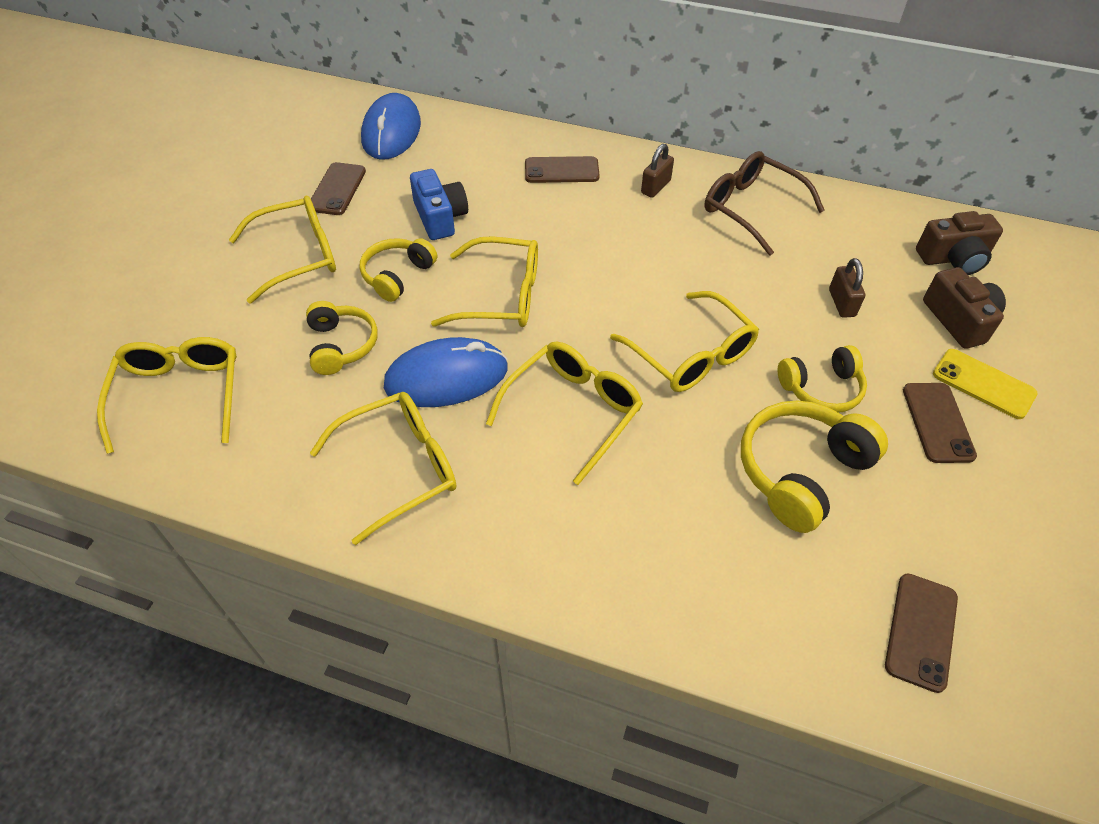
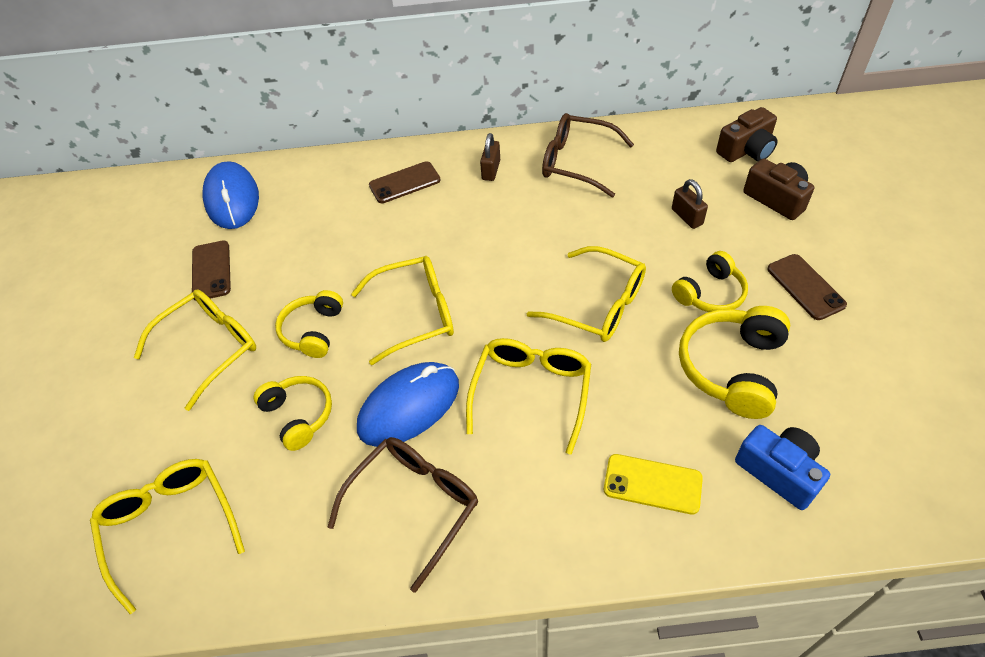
camera: 20 degrees left, 0 degrees up
(400, 468) = (414, 505): yellow glasses -> brown glasses
(440, 217) = (322, 263): blue camera -> blue camera (779, 472)
(921, 631) = (882, 457): brown phone -> none
(983, 384) = (820, 243): yellow phone -> yellow phone (652, 484)

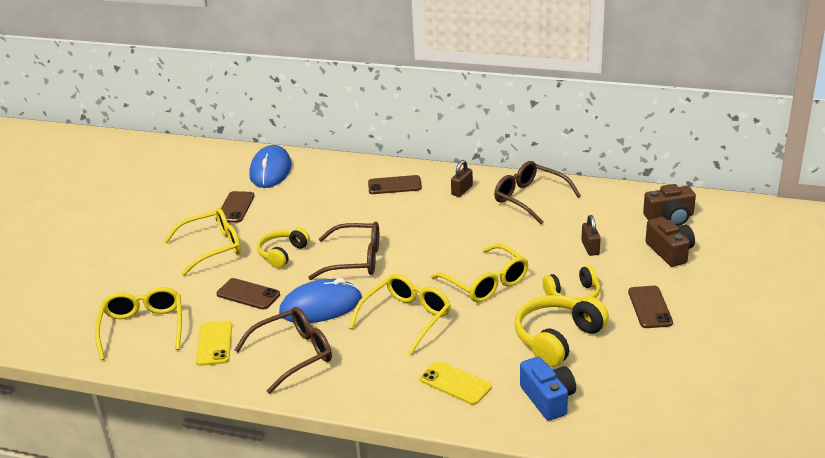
camera: 20 degrees right, 20 degrees down
(291, 521) = (214, 343): none -> yellow phone
(298, 415) = (248, 294): yellow headphones -> brown phone
(415, 314) = (355, 260): yellow glasses -> brown glasses

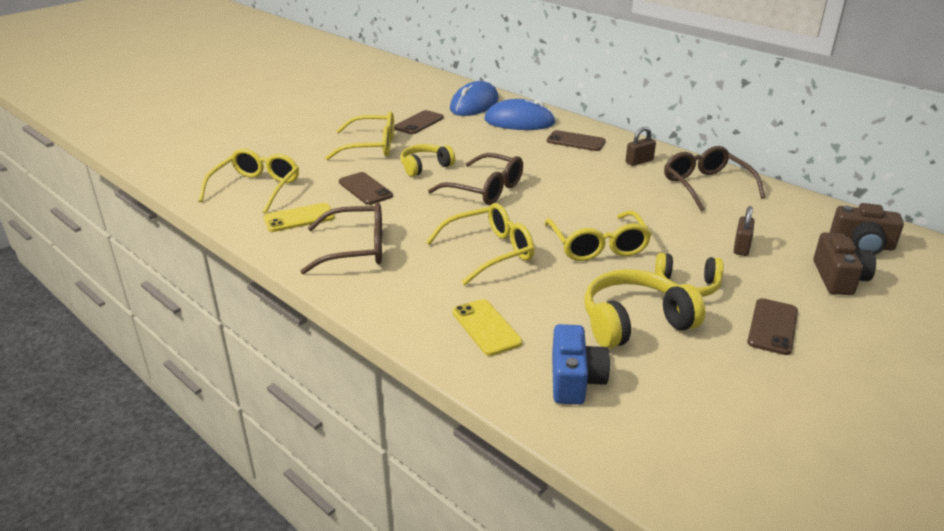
camera: 25 degrees right, 0 degrees up
(214, 343) = (299, 218): yellow phone -> yellow phone turned 45 degrees clockwise
(321, 306) = (418, 217): blue mouse -> blue mouse (519, 121)

